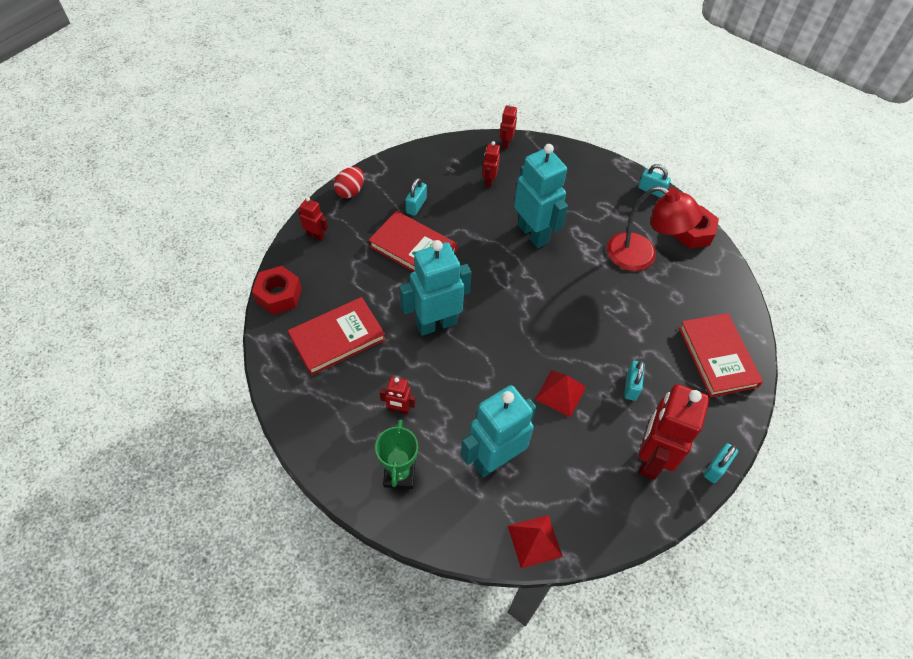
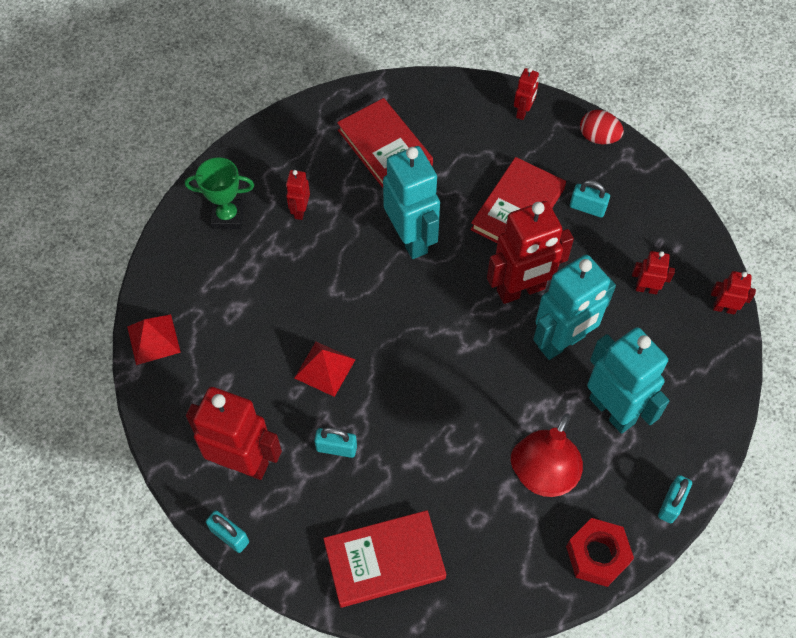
camera: 90 degrees right, 5 degrees up
(279, 295) = (435, 89): red nut -> none
(488, 254) = (521, 290): none -> red robot
(494, 459) = (243, 301): turquoise robot -> turquoise robot (612, 410)

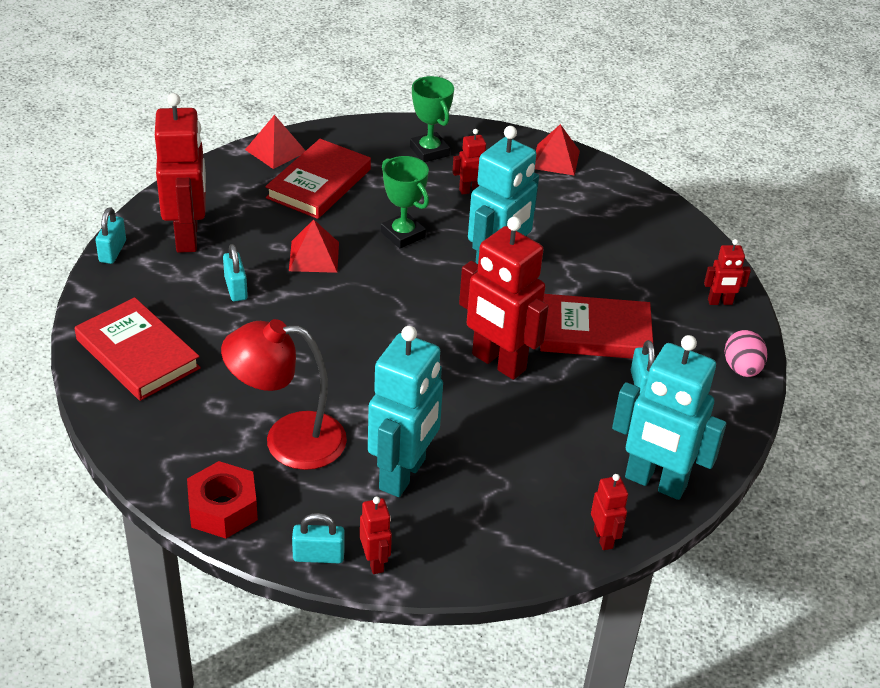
camera: 60 degrees right, 20 degrees down
(293, 129) = (555, 159): none -> red pyramid
(332, 288) = (403, 235): none -> green trophy
(385, 148) = (587, 221): red book -> red book (319, 183)
(562, 342) = (458, 411): turquoise robot -> turquoise robot (655, 482)
(598, 137) = (742, 369): red egg -> pink egg
(646, 289) = (577, 462): red robot -> red robot (375, 562)

